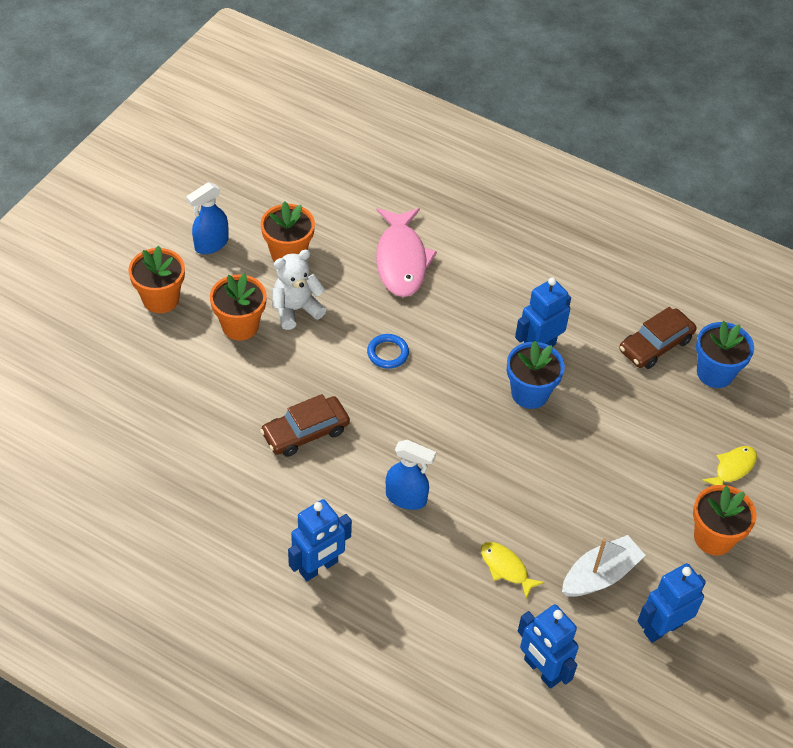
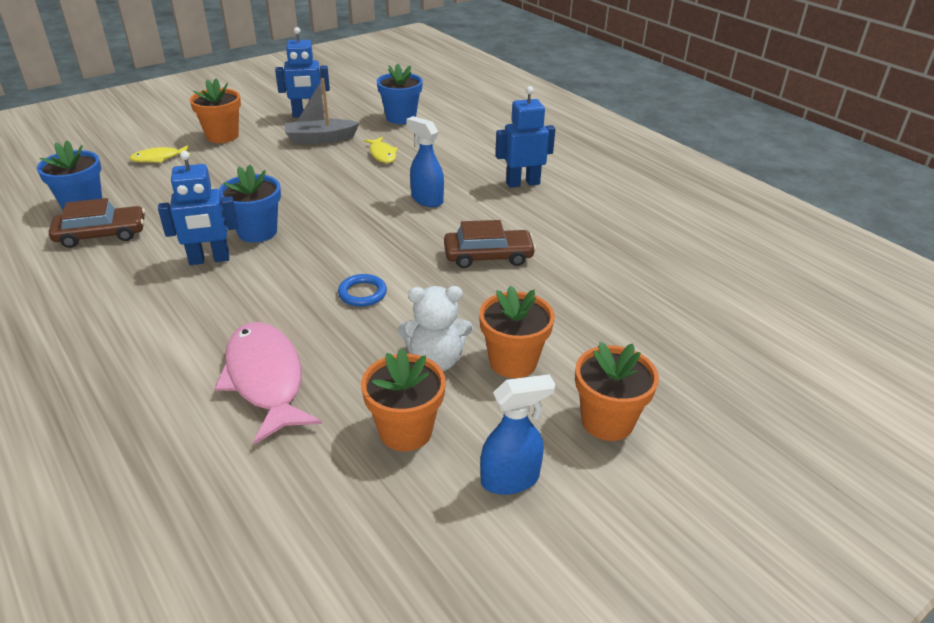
camera: 155 degrees left, 15 degrees down
(401, 260) = (266, 379): pink fish -> pink fish turned 45 degrees counterclockwise
(541, 670) = (401, 118): blue robot -> blue flower pot
(600, 575) = (320, 139): white boat -> grey boat

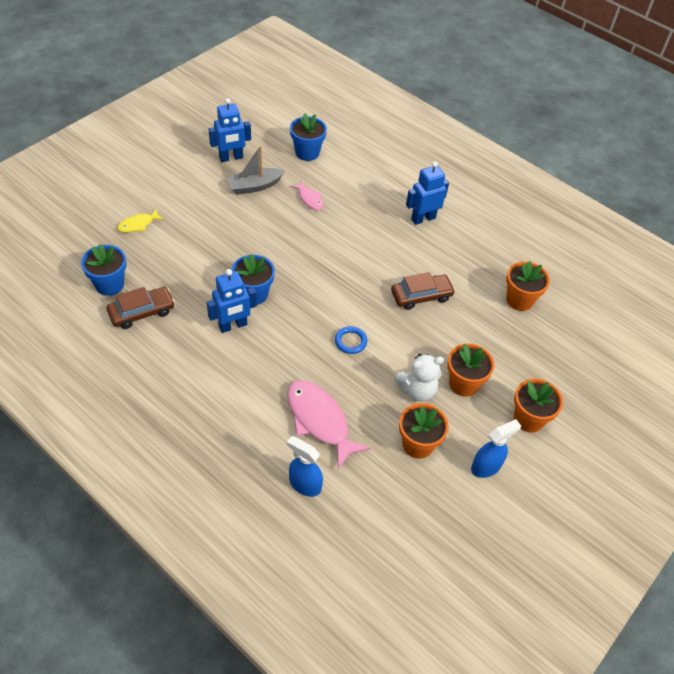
camera: 15 degrees left, 15 degrees up
(222, 136) = (175, 192): orange flower pot -> orange flower pot (519, 300)
(382, 154) = (309, 199): yellow fish -> pink fish
(427, 199) = (360, 245): blue spray bottle -> blue spray bottle (304, 484)

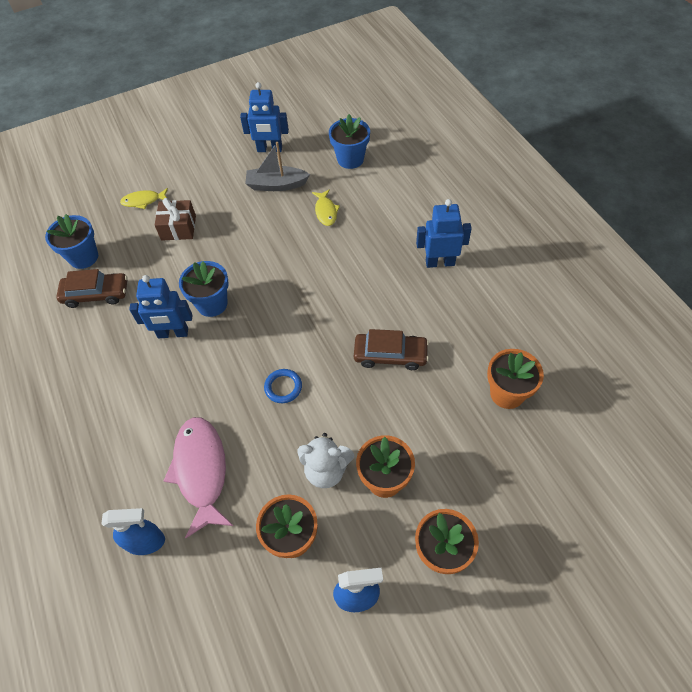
camera: 30 degrees right, 5 degrees up
(186, 240) = (178, 228): none -> brown gift
(304, 484) = (146, 542): blue spray bottle -> blue spray bottle turned 120 degrees clockwise
(309, 199) = (326, 211): pink fish -> yellow fish

